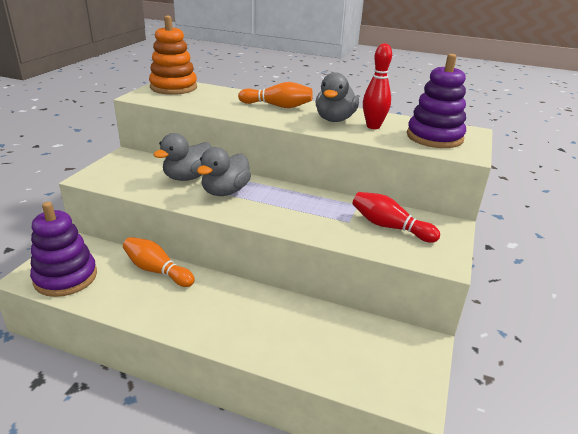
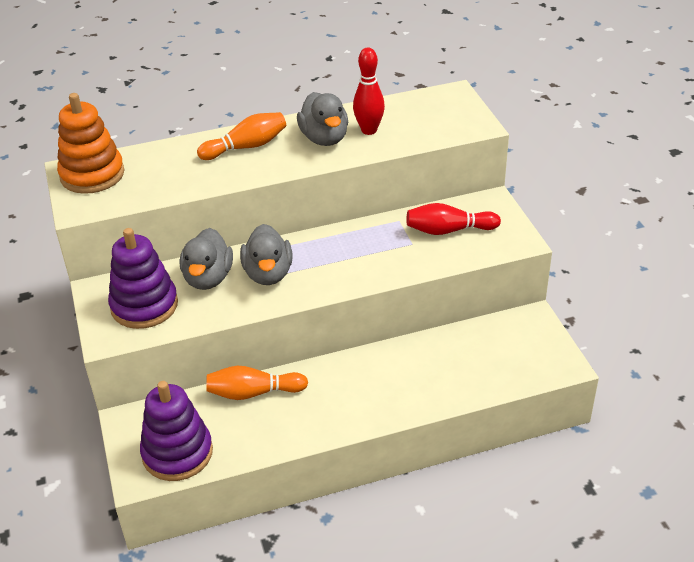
camera: 35 degrees left, 10 degrees up
(434, 137) = (434, 118): purple stacking toy -> purple stacking toy (144, 306)

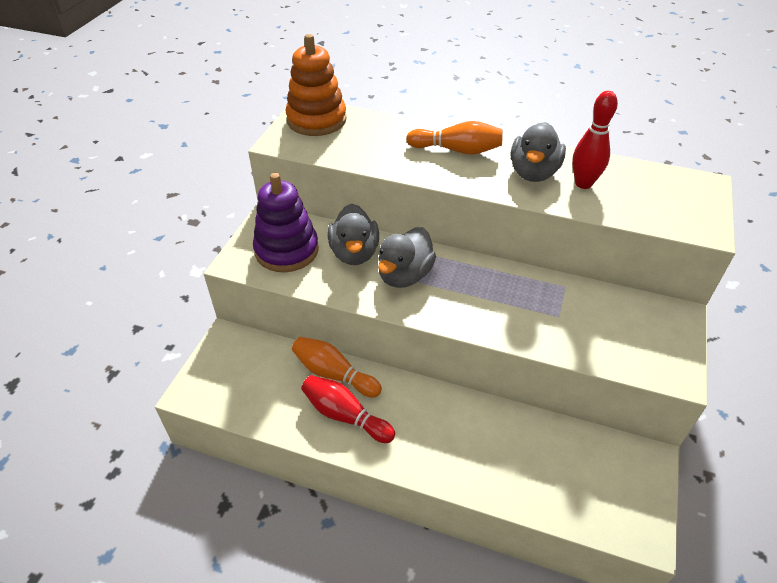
camera: 35 degrees right, 5 degrees up
(177, 453) = (234, 390): purple stacking toy -> none
(208, 278) = (354, 253): grey duck -> grey duck turned 45 degrees counterclockwise
(449, 230) = (607, 322): red bowling pin -> red bowling pin (345, 415)

